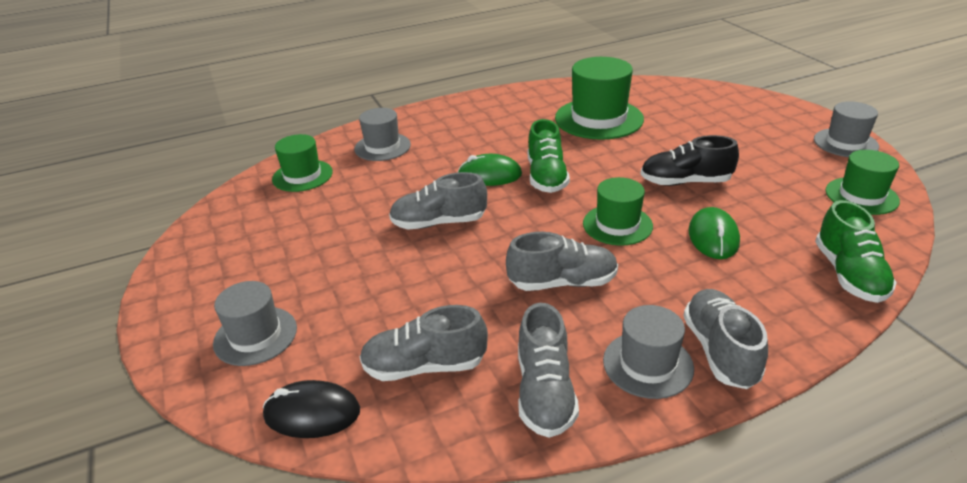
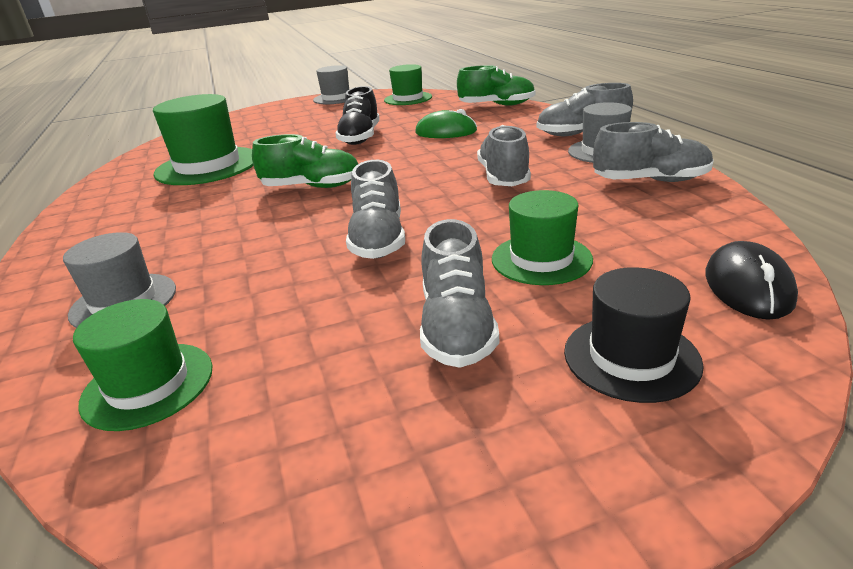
camera: 85 degrees left, 5 degrees down
(255, 336) = (631, 357): grey hat -> black hat
(424, 366) = (641, 230): grey shoe -> grey shoe (457, 327)
(490, 175) = (285, 215): green mouse -> none
(617, 225) = (417, 159): green hat -> green hat (541, 259)

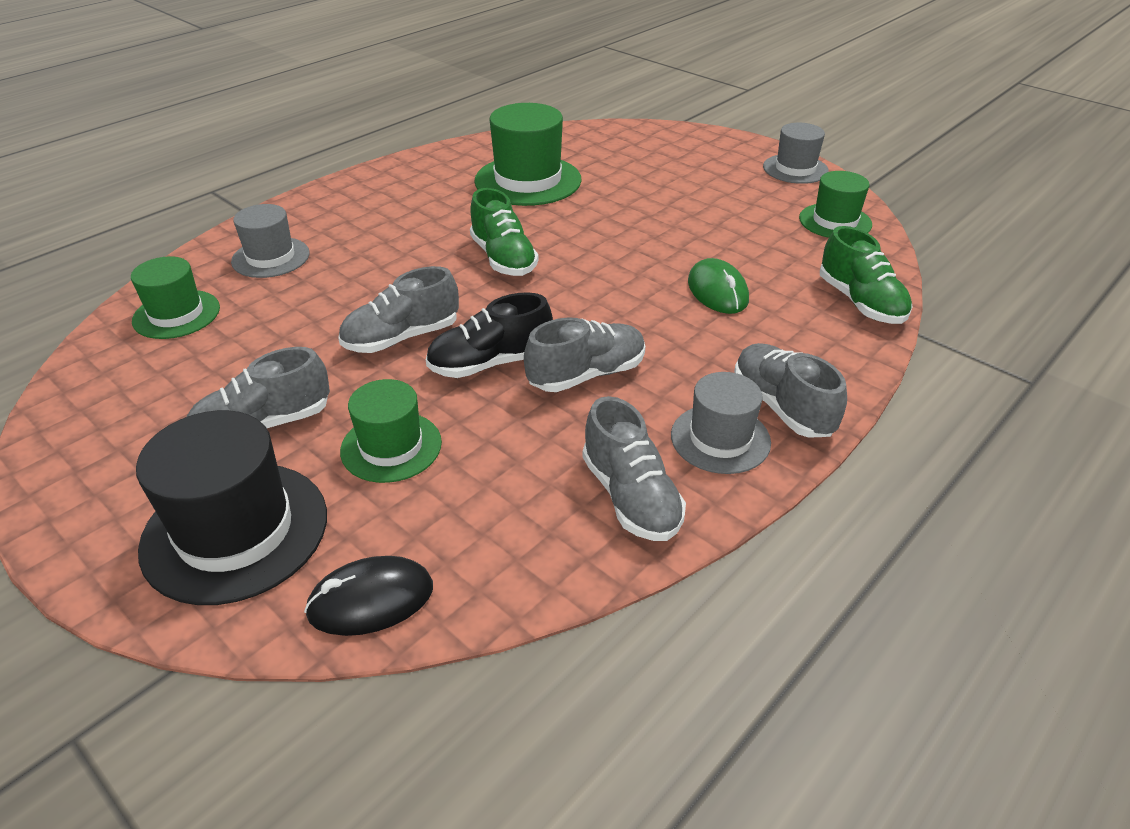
camera: 60 degrees right, 10 degrees up
(360, 137) = (659, 237): black shoe -> black shoe (490, 363)
(631, 357) = (235, 531): black hat -> black hat, size x1.62

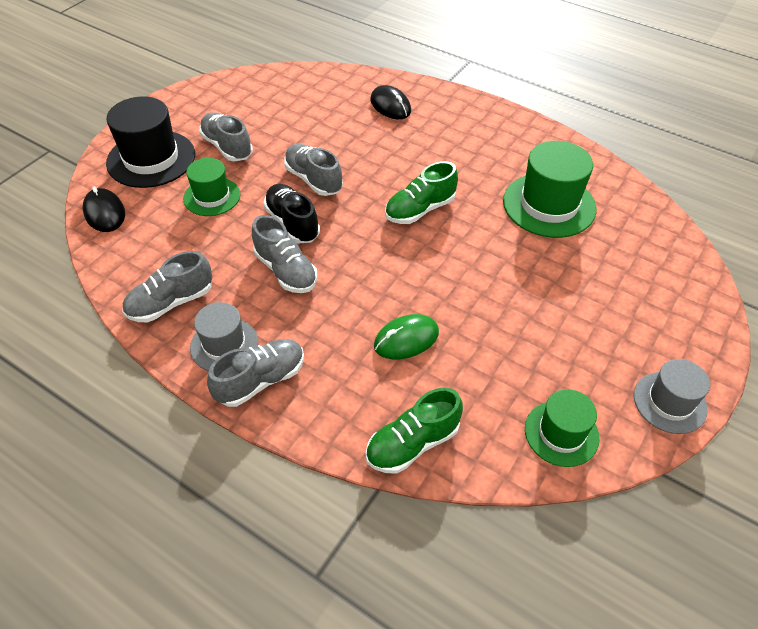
camera: 80 degrees right, 10 degrees up
(176, 314) = (321, 89): green hat -> none
(271, 257) = (390, 106): grey hat -> black mouse

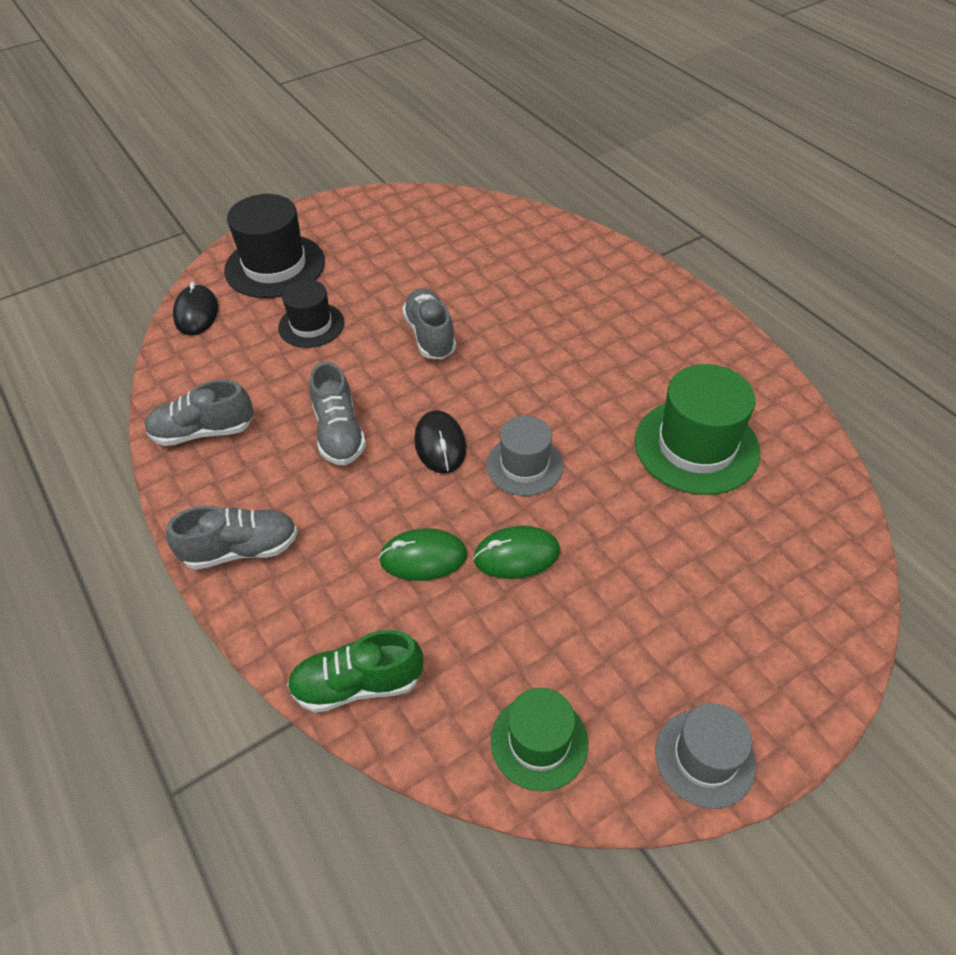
camera: 25 degrees right, 0 degrees up
(212, 196) = (311, 325): green hat -> black hat
(224, 345) = (228, 496): grey hat -> grey hat (524, 465)
(227, 147) = (359, 273): grey shoe -> none
(292, 223) = (378, 380): black shoe -> none
(390, 106) = (570, 269): black mouse -> black mouse (440, 444)
(420, 210) = (531, 406): green shoe -> none
(472, 316) = (516, 555): none -> green mouse

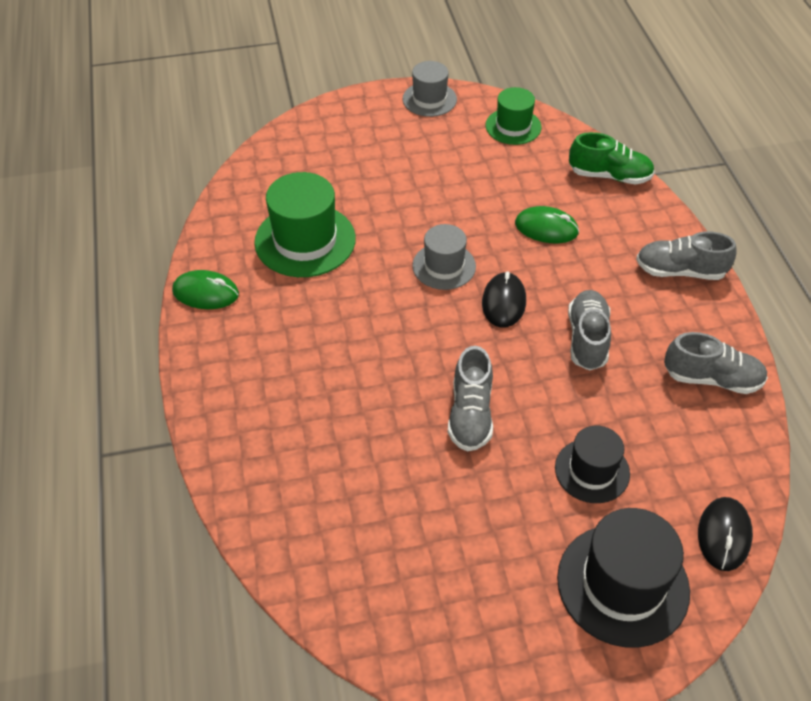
camera: 160 degrees left, 0 degrees up
(516, 555) = (481, 211): green mouse -> green mouse (206, 293)

